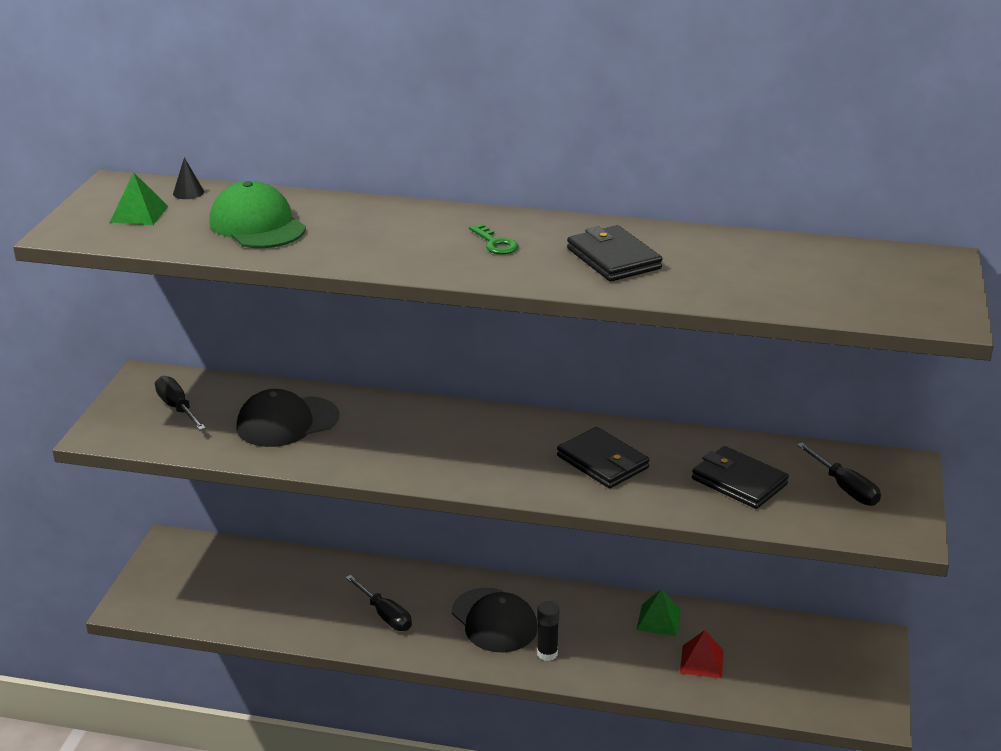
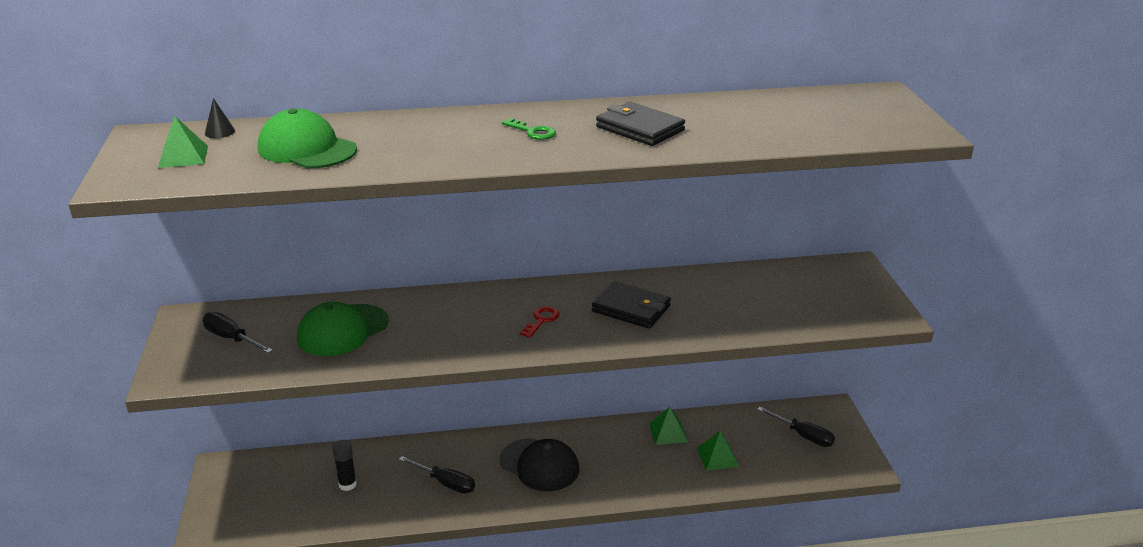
camera: 20 degrees left, 0 degrees up
(287, 422) = (342, 330): black cap -> green cap
(496, 454) = (541, 320): none -> red key
(547, 653) = (596, 481): black glue stick -> black glue stick (347, 484)
(701, 661) = (717, 457): red pyramid -> green pyramid
(739, 482) = (745, 302): black wallet -> none
(845, 488) = (824, 290): black screwdriver -> black screwdriver (803, 436)

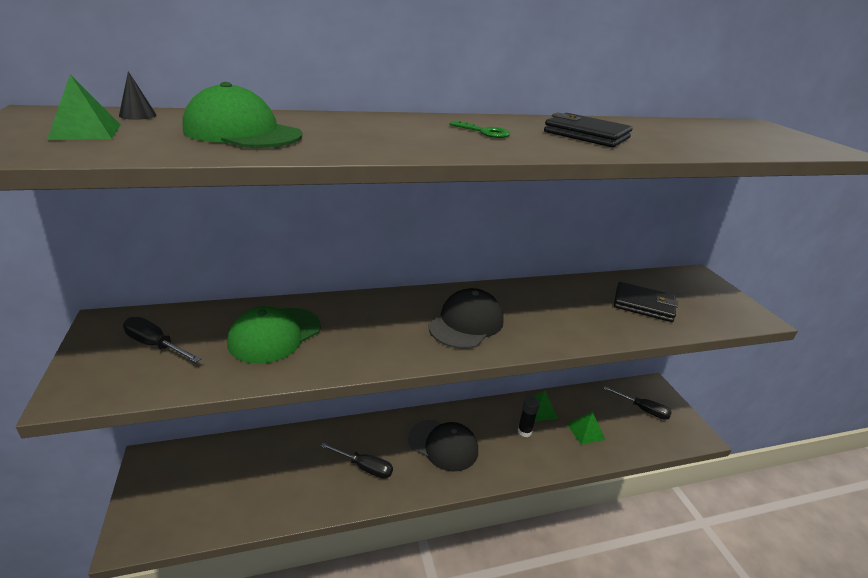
camera: 10 degrees left, 0 degrees up
(347, 484) = (273, 473): black glue stick -> black glue stick (524, 431)
(541, 320) = (466, 323): red key -> black cap
(631, 309) = (541, 312): black wallet -> black wallet (643, 305)

